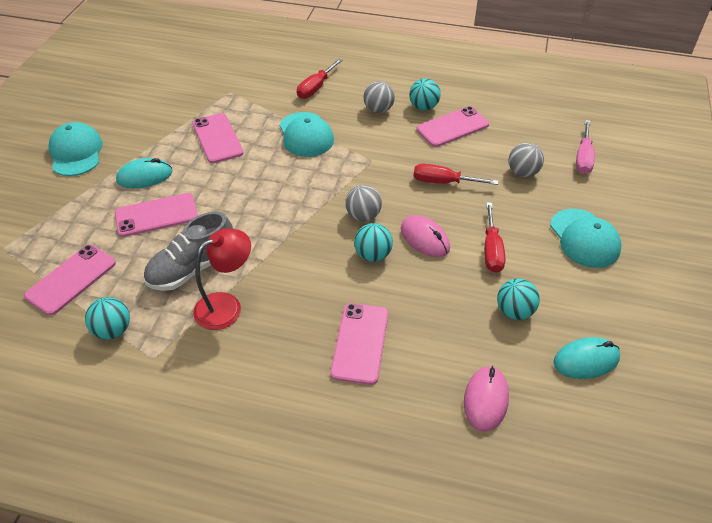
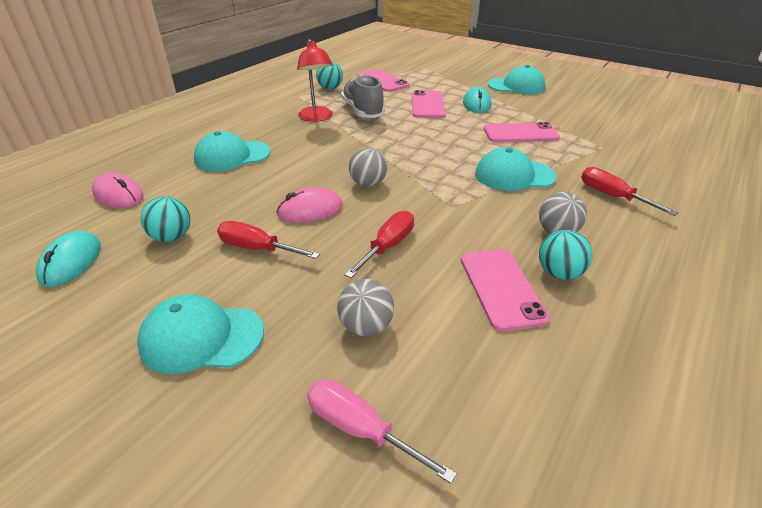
camera: 110 degrees right, 10 degrees down
(360, 343) = (232, 156): pink phone -> turquoise cap
(373, 255) = (314, 178): turquoise ball -> none

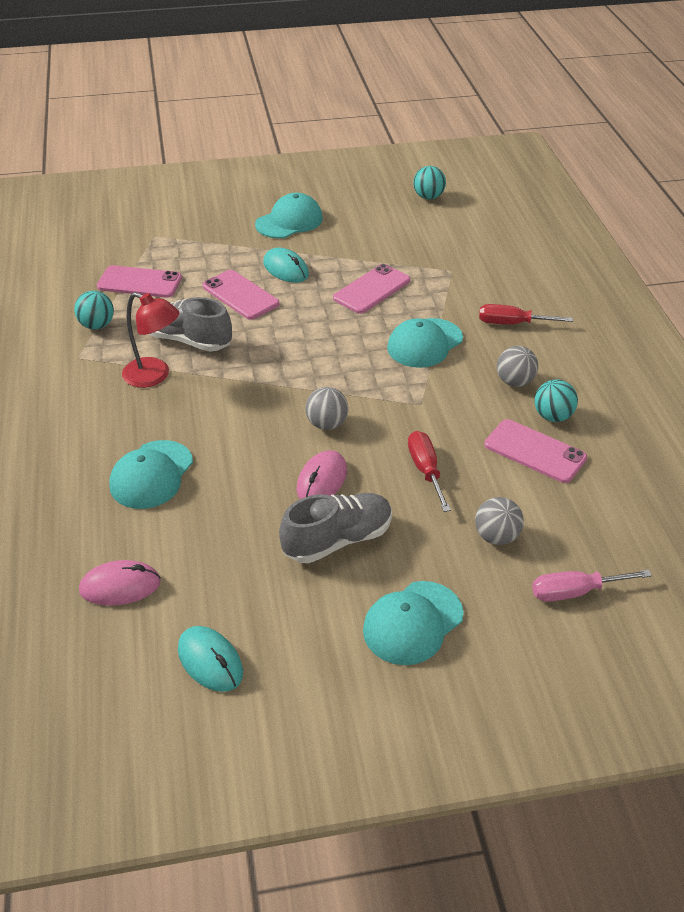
camera: 45 degrees left, 5 degrees up
(172, 237) = (252, 582): turquoise ball -> turquoise ball (428, 197)
(257, 248) = (337, 540): red screwdriver -> grey shoe

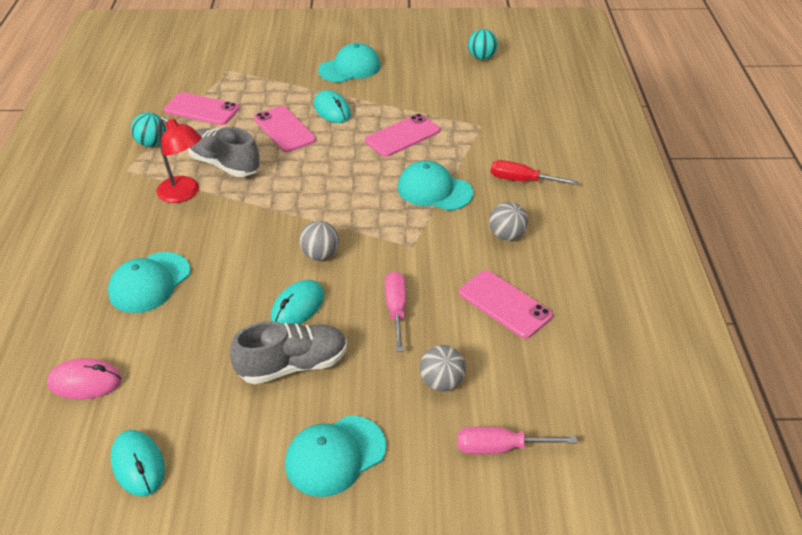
camera: 10 degrees right, 0 degrees up
(322, 480) = (298, 307): pink mouse -> turquoise mouse
(424, 343) = (434, 190): turquoise cap -> turquoise cap turned 60 degrees clockwise
(426, 470) = (396, 309): red screwdriver -> pink screwdriver
(553, 416) = (532, 272): turquoise ball -> none

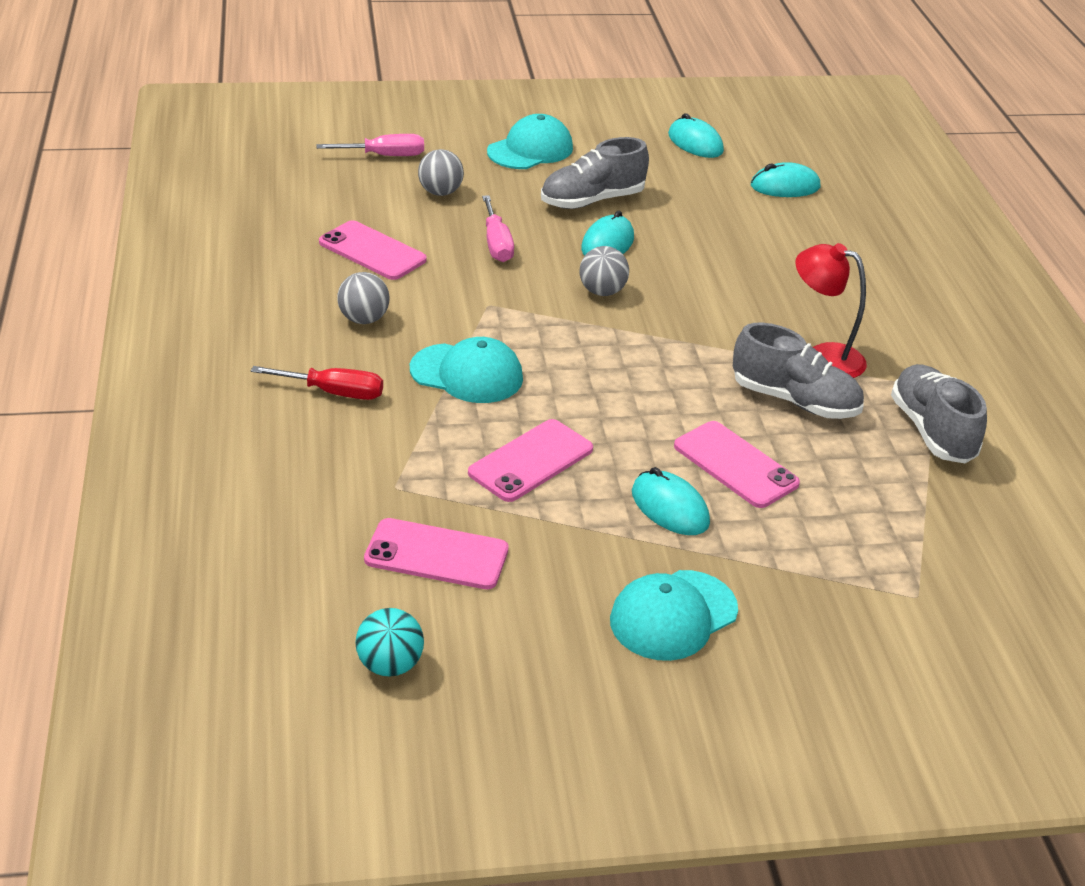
camera: 170 degrees right, 5 degrees down
(85, 382) = (785, 186): pink mouse -> turquoise mouse
(149, 282) = (787, 260): turquoise cap -> none
(152, 143) = (932, 431): turquoise ball -> grey shoe
(201, 109) = (901, 498): pink phone -> pink phone (436, 555)

